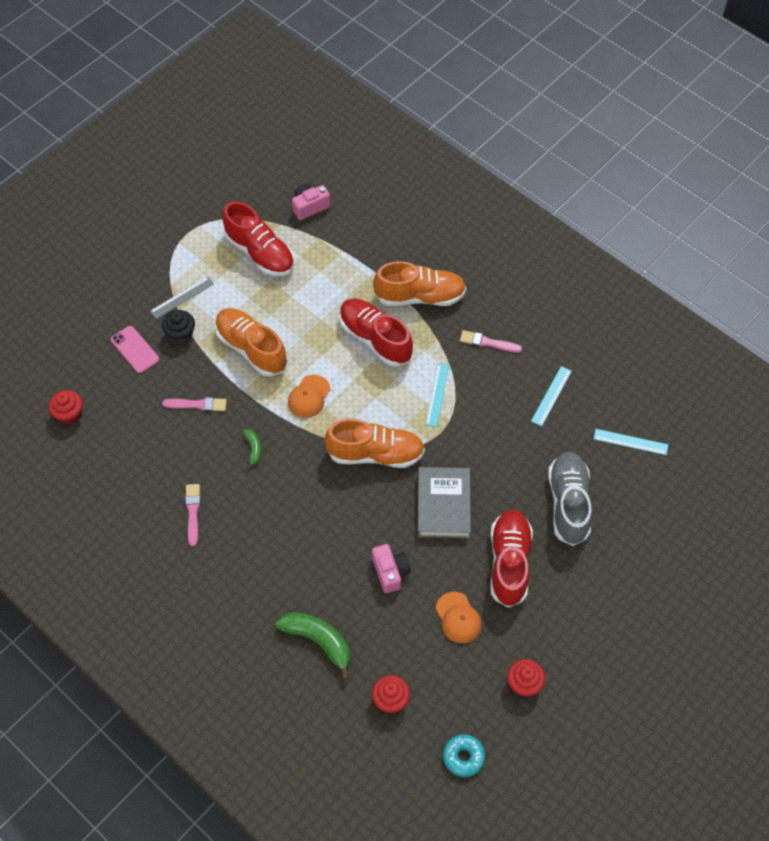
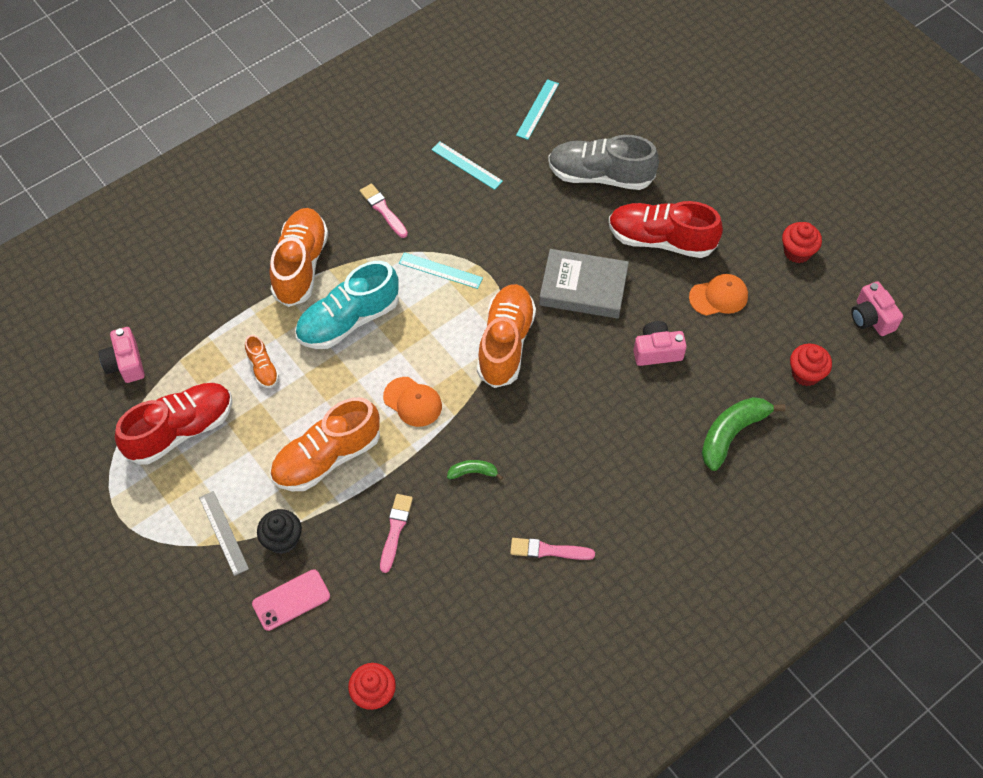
camera: 80 degrees left, 0 degrees up
(321, 291) = (263, 368): none -> orange shoe
(375, 339) = (348, 320): red shoe -> turquoise shoe
(463, 757) = (871, 318): turquoise donut -> pink camera
(488, 342) = (383, 210): pink brush -> pink brush turned 120 degrees clockwise

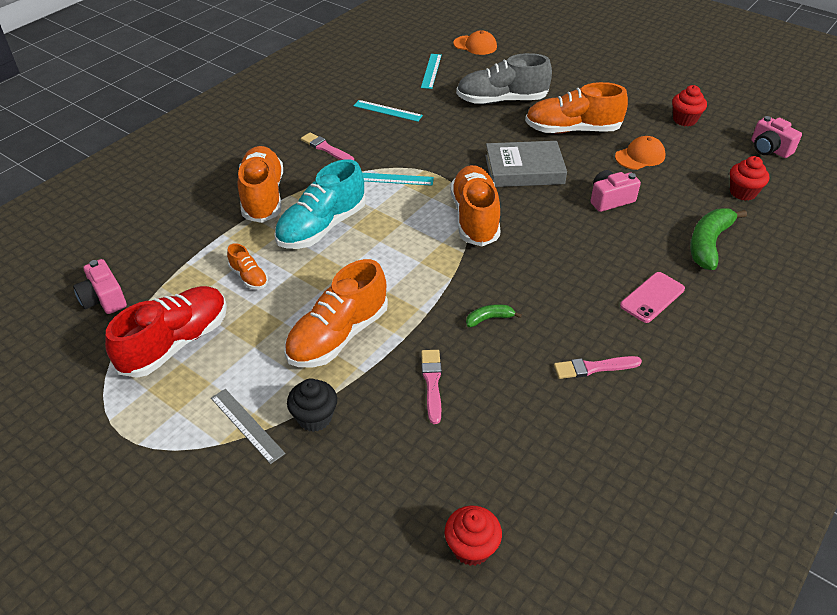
camera: 15 degrees left, 15 degrees down
(291, 600) = (342, 473): pink phone -> pink phone (652, 297)
(413, 402) = (407, 275): orange cap -> orange cap (475, 45)
(661, 240) = (572, 130): red shoe -> orange shoe

